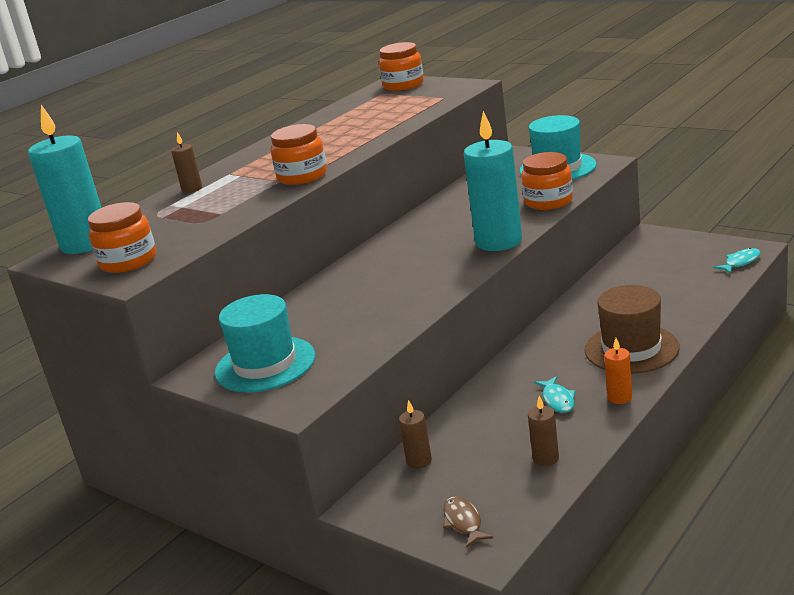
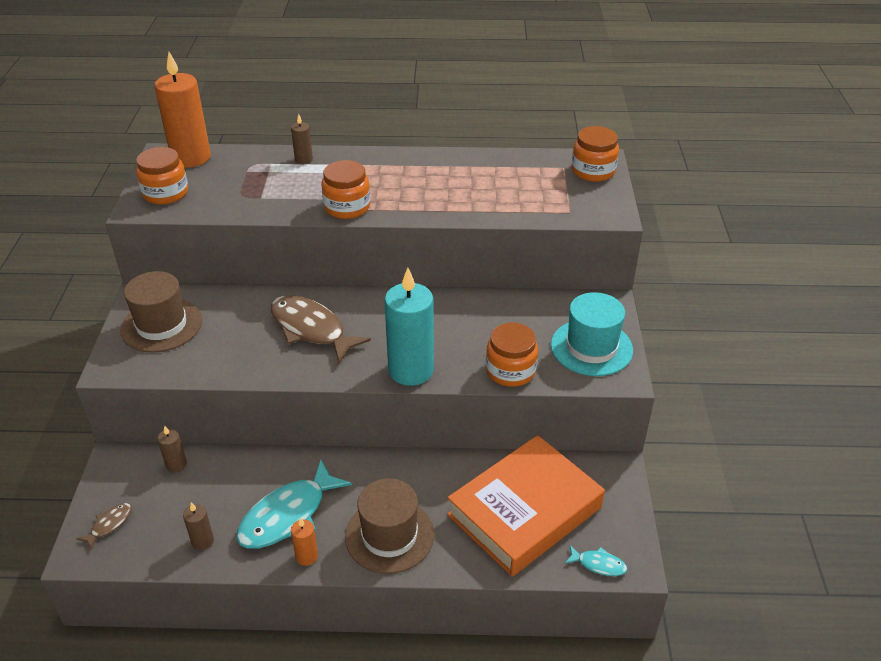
camera: 50 degrees right, 15 degrees up
(85, 244) = (191, 158): turquoise candle -> orange candle
(265, 364) = (161, 325): turquoise hat -> brown hat
(383, 281) = (311, 329): none -> brown fish
(558, 400) = (288, 515): turquoise fish -> turquoise fish, size x2.16
(660, 281) = (524, 511): none -> orange book

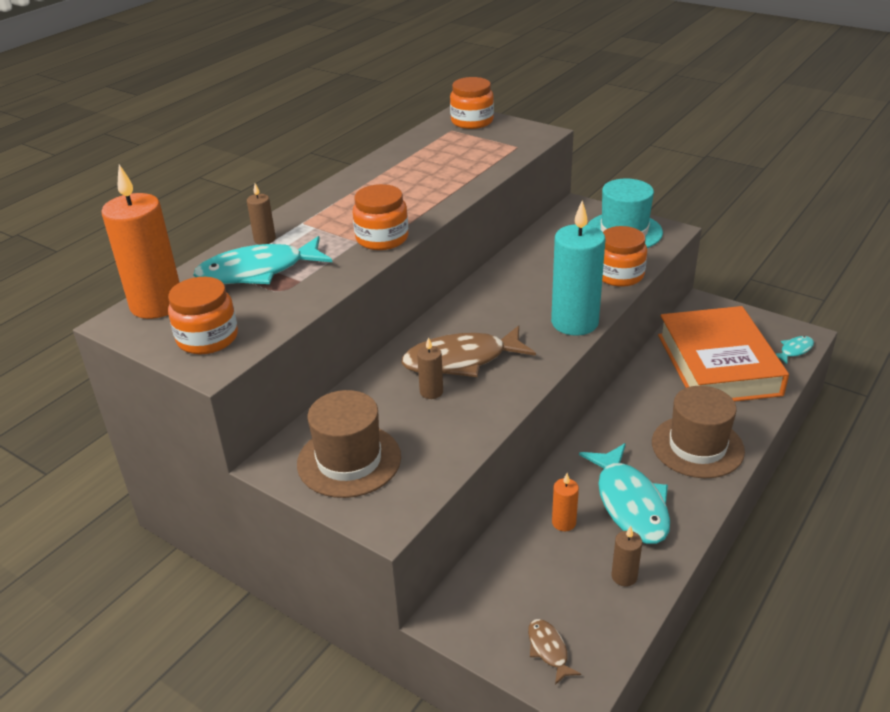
camera: 55 degrees left, 5 degrees down
(176, 465) = (497, 566): brown candle -> brown candle (431, 392)
(259, 176) = (257, 271): none -> turquoise fish
(307, 556) = (691, 507): orange candle -> orange candle (563, 522)

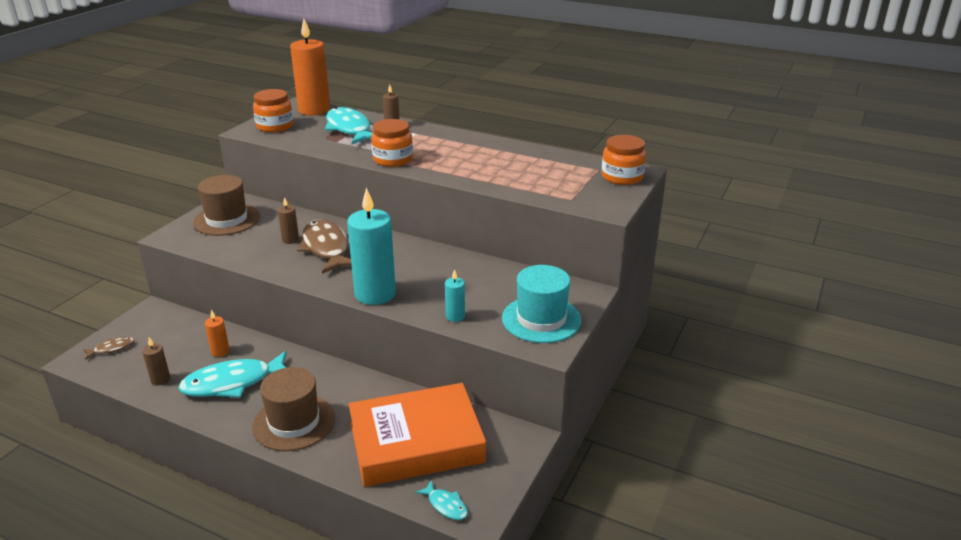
camera: 80 degrees right, 5 degrees down
(619, 275) = (455, 316): orange jar -> turquoise candle

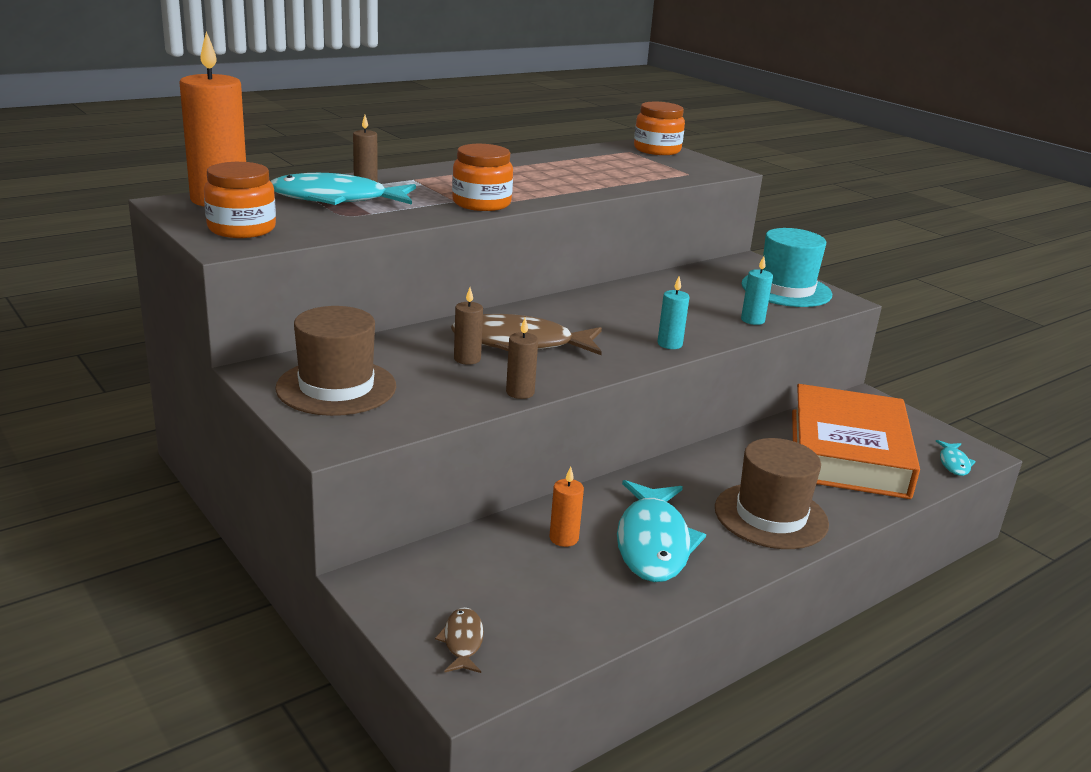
camera: 65 degrees left, 5 degrees down
(160, 379) = (598, 604): brown candle -> brown candle (520, 392)
(375, 294) = (669, 344): turquoise candle -> turquoise candle, size x0.46
(446, 505) = (953, 463): turquoise fish -> turquoise fish turned 120 degrees clockwise

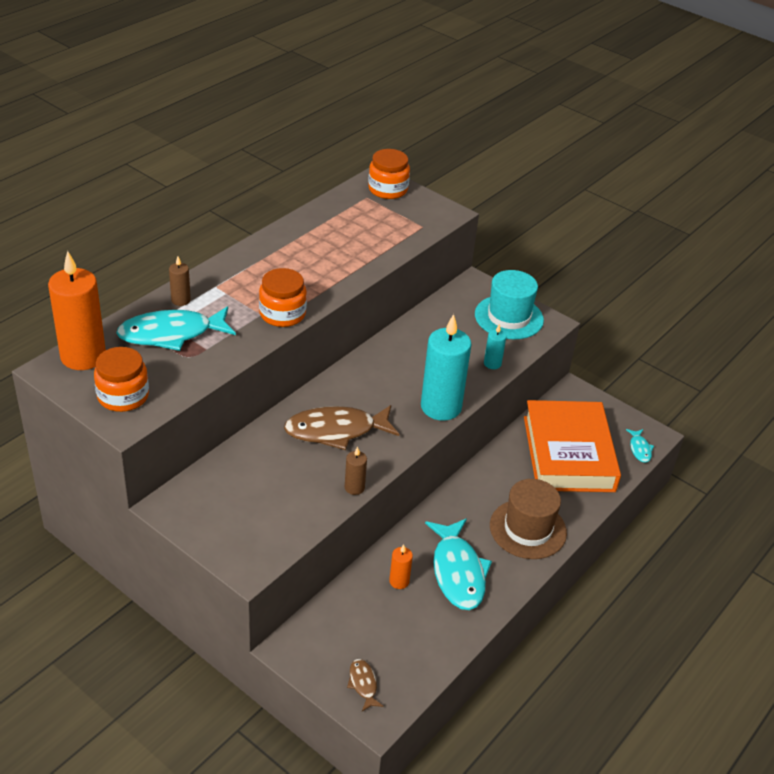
camera: 15 degrees left, 15 degrees up
(336, 387) = (227, 511): brown hat -> none
(467, 359) = (305, 457): brown candle -> none
(669, 344) = (441, 407): turquoise candle -> turquoise candle, size x2.20

